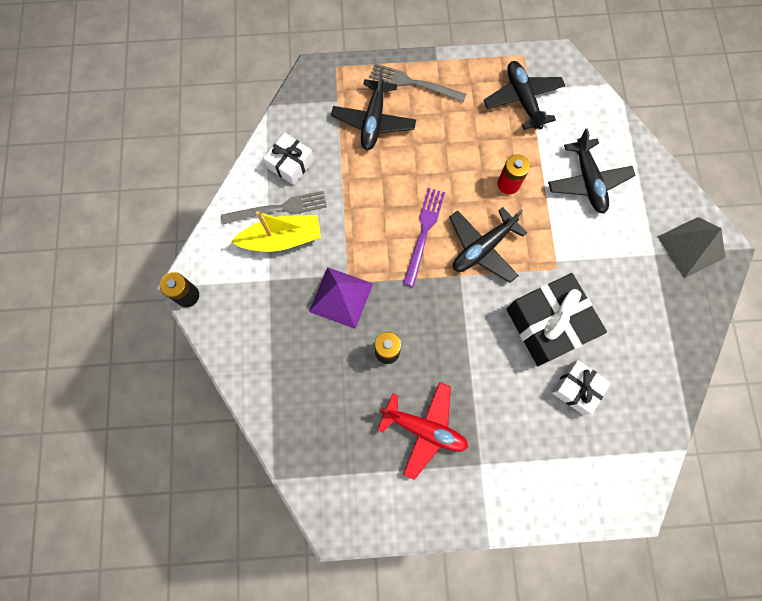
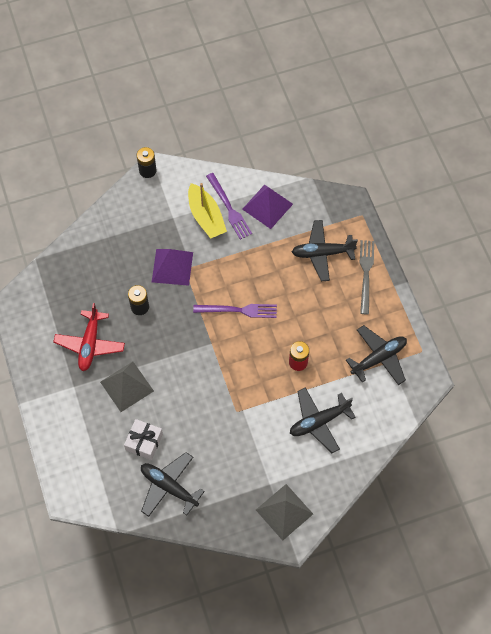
camera: 75 degrees right, 10 degrees down
(278, 209) = (229, 208): grey fork -> purple fork
(290, 164) = (267, 206): white gift -> purple pyramid
(483, 248) = (238, 354): black plane -> black plane (169, 487)
(495, 393) = (127, 386): none -> grey pyramid
(548, 324) = (189, 413): black gift -> none

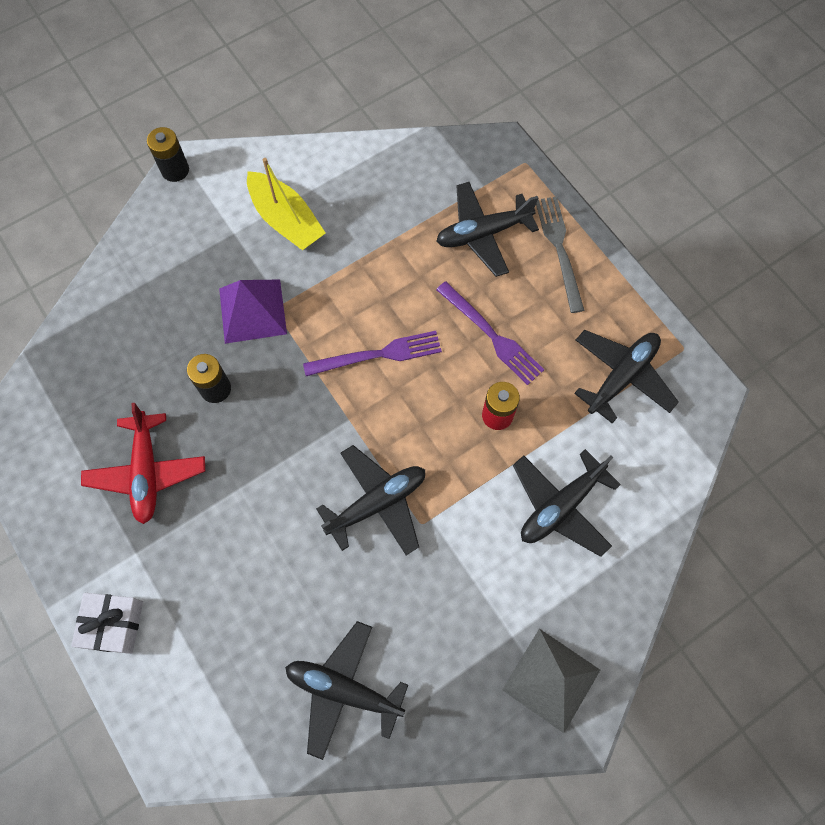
camera: 15 degrees left, 5 degrees up
(127, 386) = (226, 528): grey pyramid -> none
(144, 442) = (280, 620): white gift -> white gift (113, 624)
(214, 394) = (377, 503): none -> black plane
(229, 208) = (318, 198): purple fork -> purple fork (491, 335)
(267, 206) = (377, 182): purple pyramid -> none

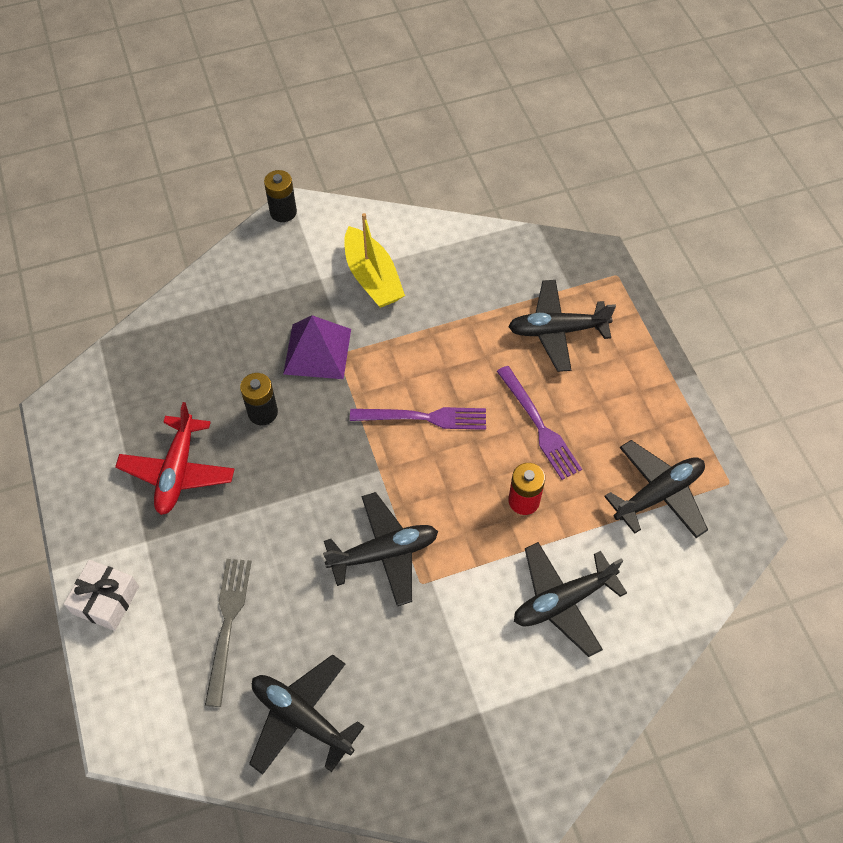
camera: 15 degrees right, 10 degrees down
(551, 679) = (507, 763): grey pyramid -> none
(559, 249) = (628, 362): grey fork -> grey fork (228, 625)

